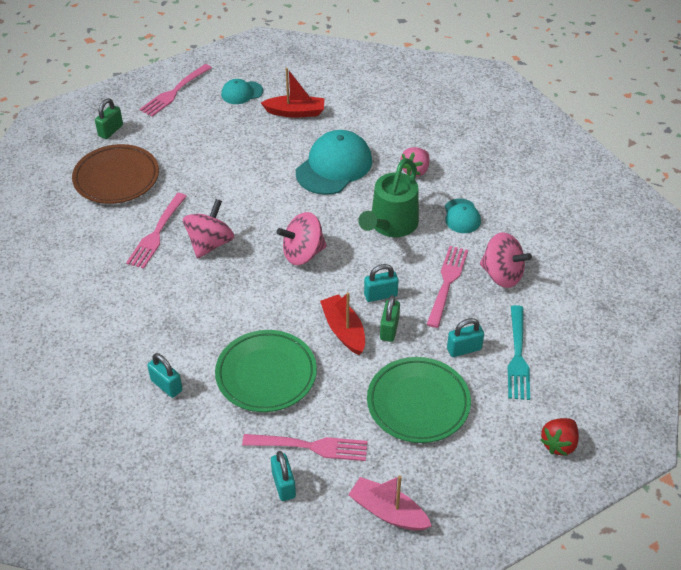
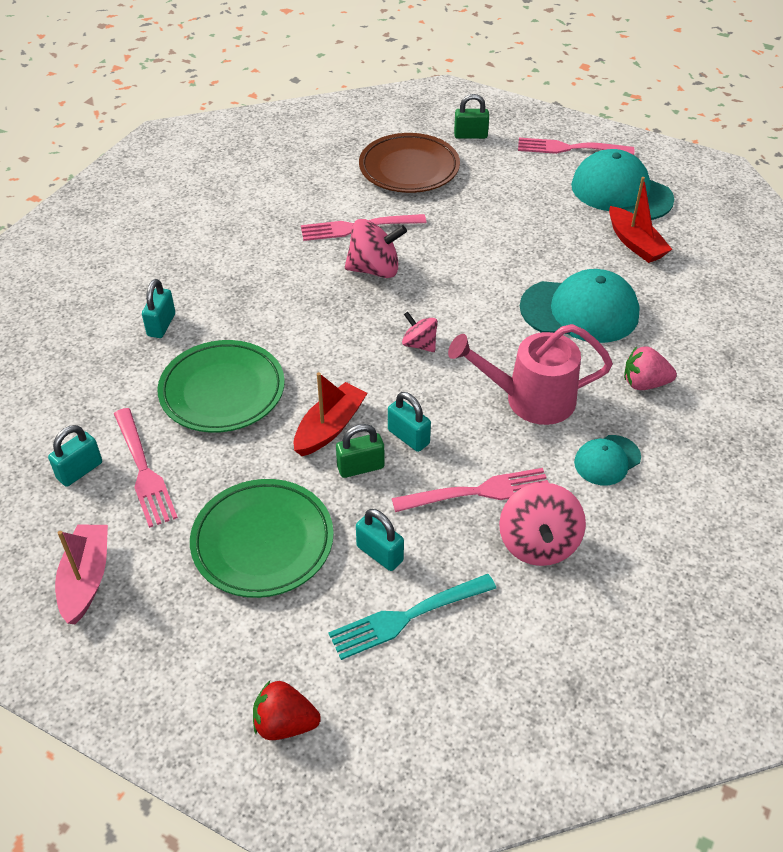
camera: 60 degrees right, 0 degrees up
(242, 93) = (621, 192): turquoise cap -> turquoise cap, size x1.90
(303, 253) = (419, 344): pink spinning top -> pink spinning top, size x0.60
(390, 225) = (529, 399): green watering can -> pink watering can

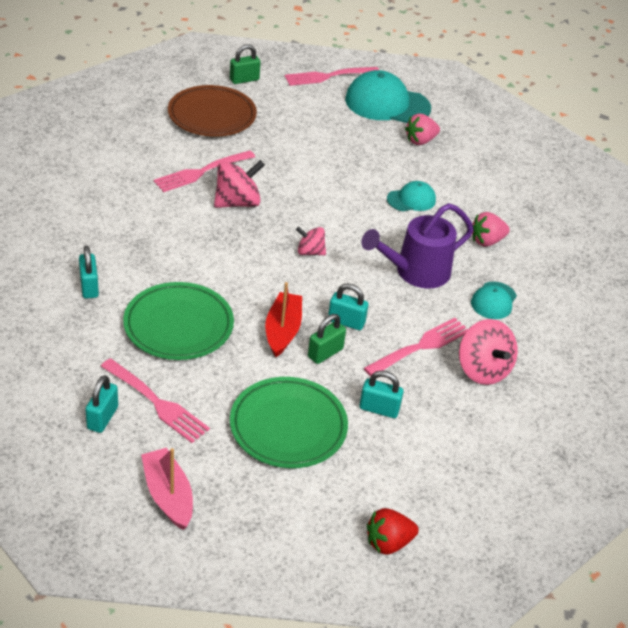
camera: 30 degrees left, 5 degrees down
(408, 616) = (426, 445): turquoise fork -> none
(529, 399) = (415, 272): pink watering can -> purple watering can
(580, 311) = (411, 199): turquoise cap -> turquoise cap, size x0.53
(635, 243) = (420, 141): red boat -> pink strawberry

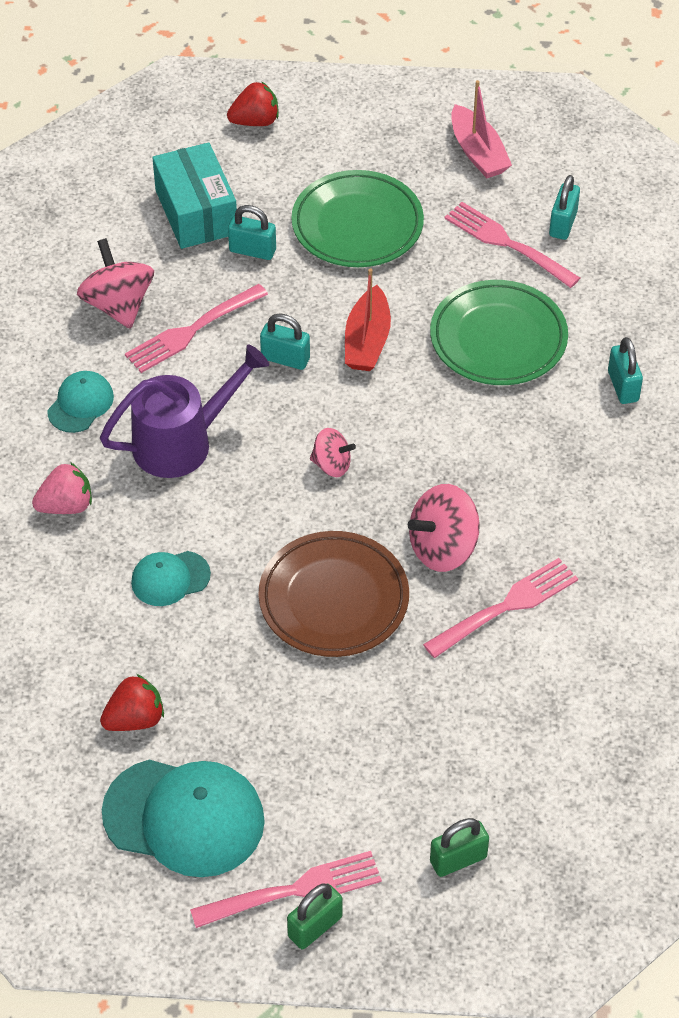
camera: 175 degrees left, 10 degrees up
(212, 116) = (506, 745): brown plate -> brown plate (333, 599)
(325, 353) = (313, 314): green padlock -> green padlock (315, 926)
(420, 141) = (135, 719): pink strawberry -> red strawberry
(432, 447) = (196, 212): none -> turquoise box

